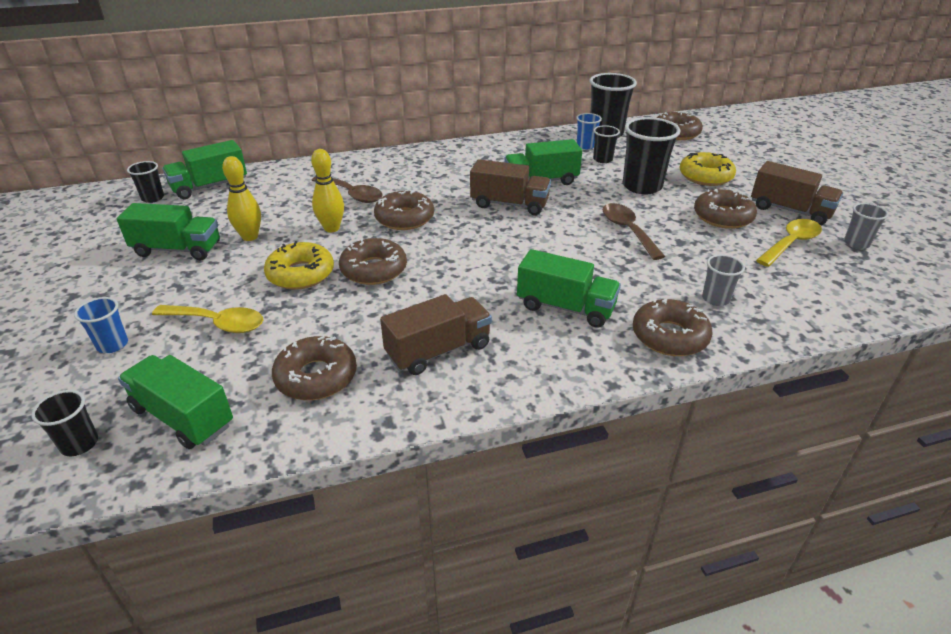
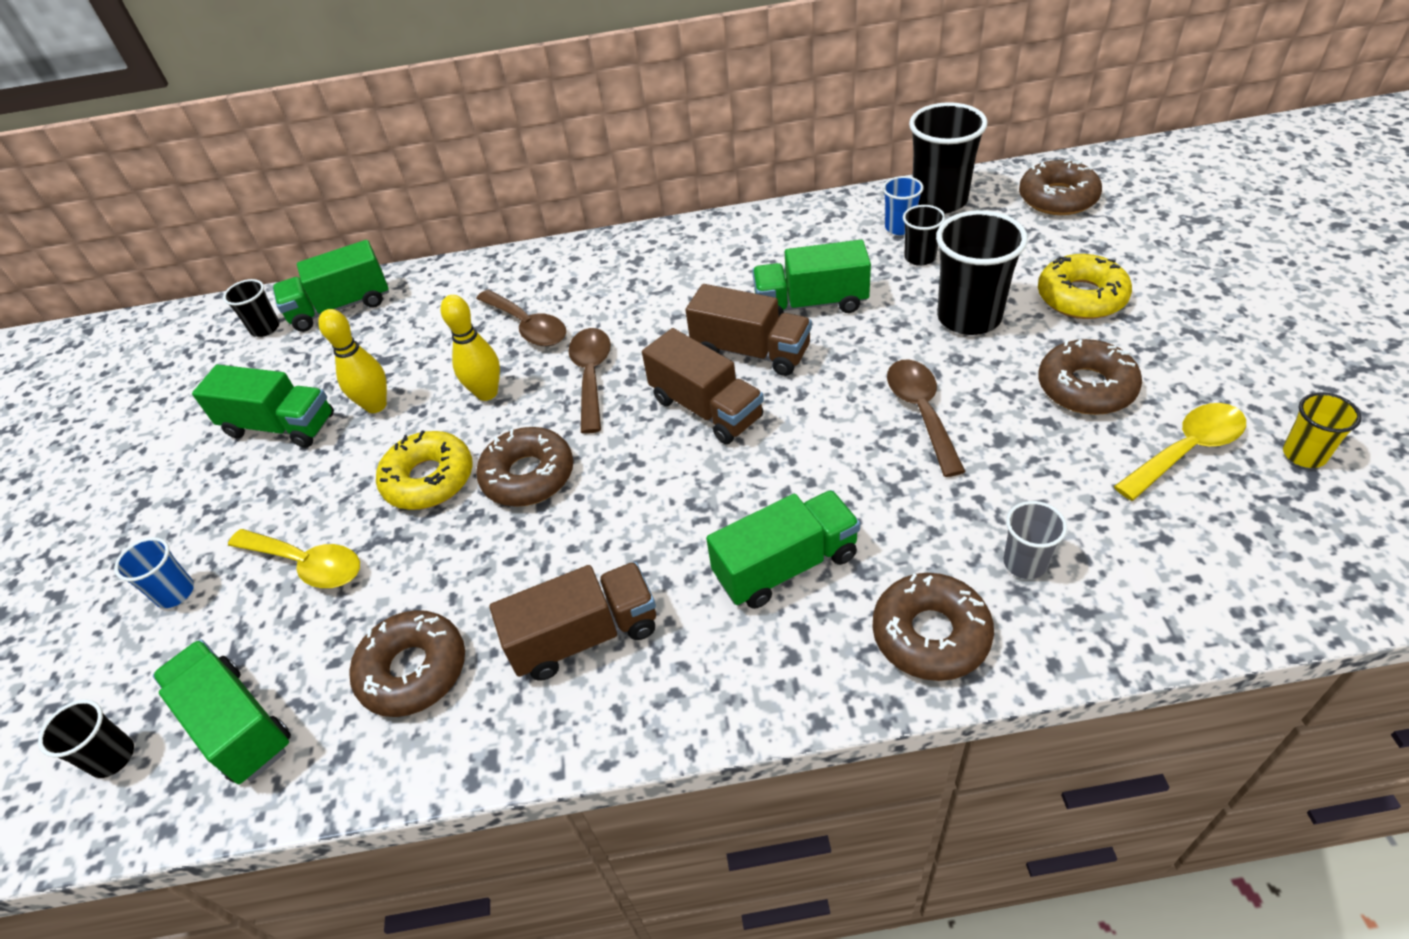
camera: 15 degrees right, 10 degrees up
(404, 218) = (591, 376): brown donut -> brown spoon
(565, 307) = (786, 566): green truck -> green truck turned 60 degrees counterclockwise
(790, 210) = (1207, 377): brown truck -> brown truck (706, 408)
(856, 243) = (1304, 454): grey cup -> yellow cup

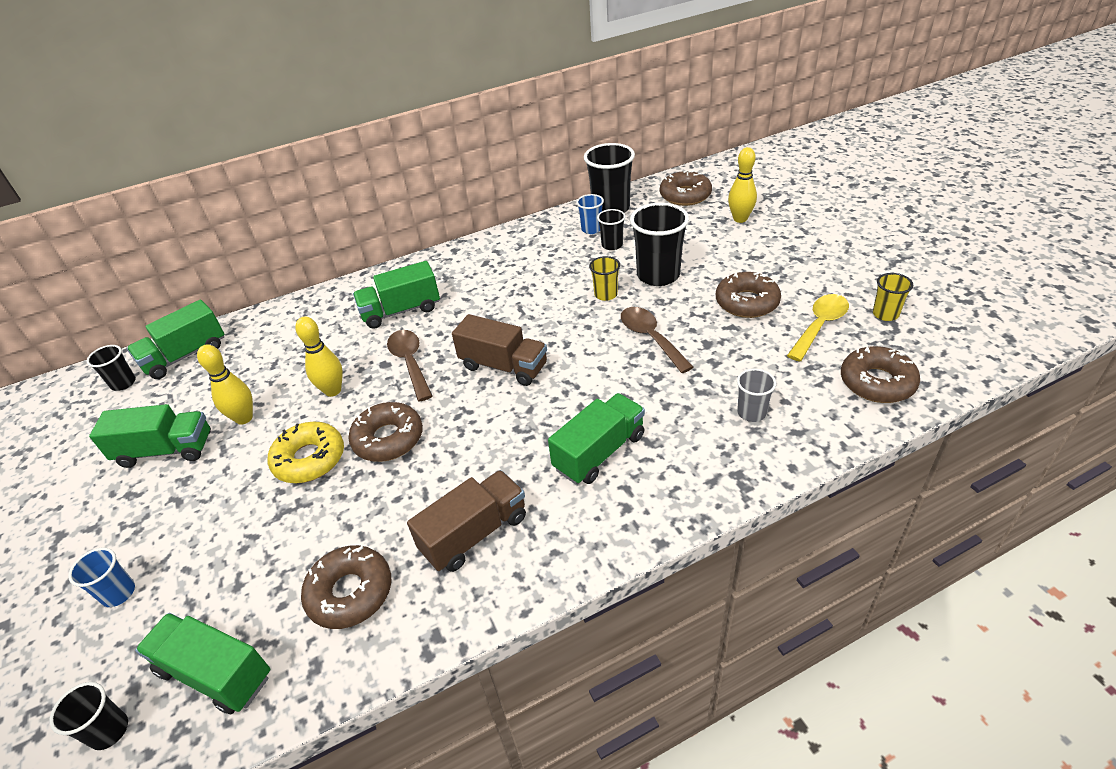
camera: 20 degrees left, 5 degrees down
(307, 564) = (230, 543): yellow spoon -> none
(527, 326) = (347, 340): brown spoon -> none
(751, 352) = (521, 324): brown truck -> none
(810, 303) = (550, 286): green truck -> green truck (401, 311)
(882, 332) = (606, 294): none -> yellow cup
(930, 634) = (710, 470): brown donut -> brown donut (877, 382)
(1081, 297) = (723, 250): yellow donut -> none
(1128, 251) = (740, 219): none -> yellow bowling pin

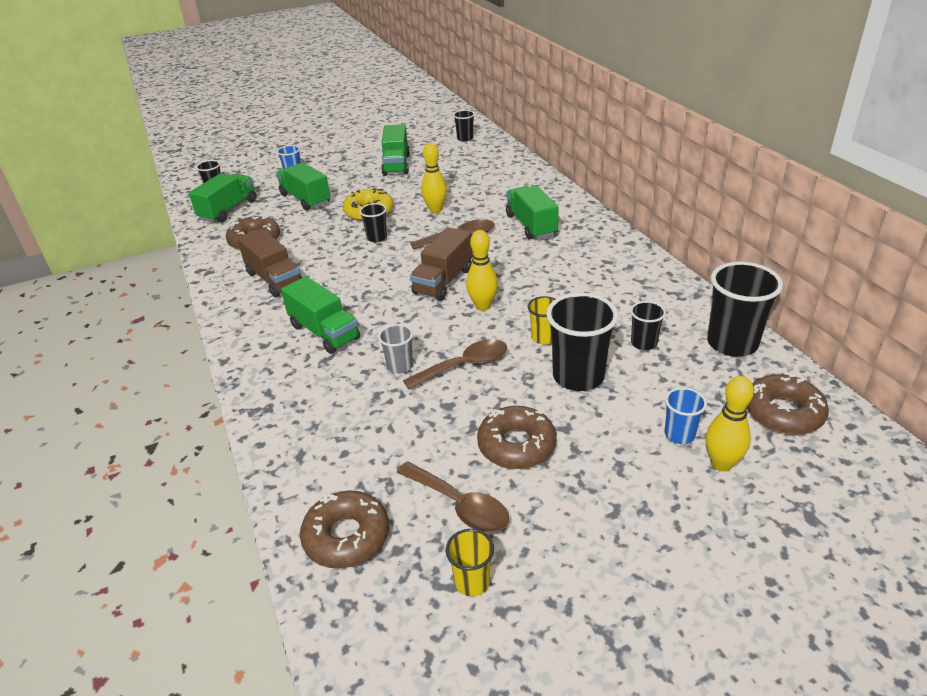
camera: 90 degrees right, 5 degrees down
(185, 355) = (489, 151): green truck -> green truck (305, 199)
(244, 418) = (417, 183): yellow bowling pin -> yellow bowling pin (483, 306)
(388, 439) = (377, 238): brown donut -> black cup
(591, 229) = (679, 328): blue cup -> blue cup (679, 434)
(751, 413) = (336, 426): grey cup -> grey cup (400, 366)
(820, 326) = (459, 505): yellow spoon -> brown spoon

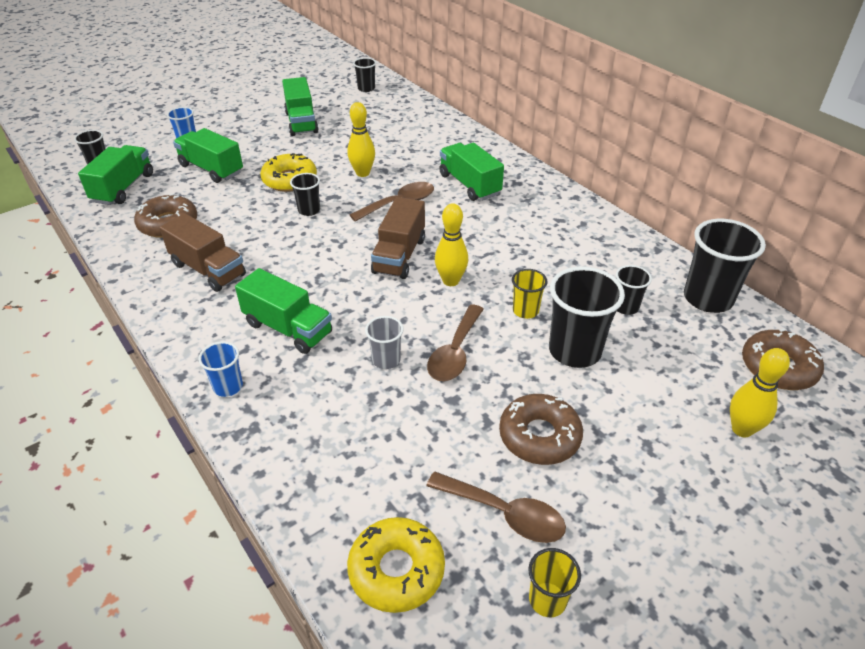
camera: 15 degrees left, 5 degrees up
(346, 537) = (396, 570): brown donut -> yellow donut
(464, 366) = (455, 352): brown spoon -> brown spoon turned 150 degrees clockwise
(679, 434) = (693, 403): blue cup -> blue cup (228, 386)

